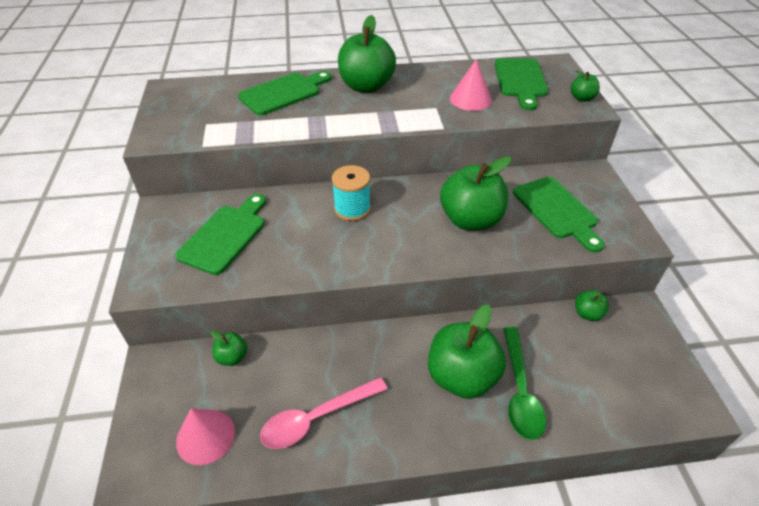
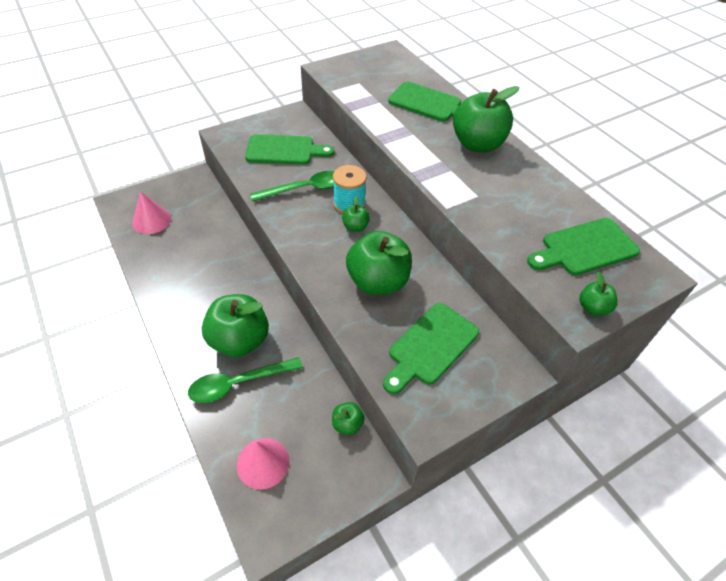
camera: 65 degrees right, 5 degrees up
(232, 357) = (213, 209): green apple -> green apple (355, 227)
(307, 235) = (305, 189): none -> green spoon
(316, 418) = (178, 267): pink spoon -> none
(470, 99) = (513, 216): pink cone -> pink cone (263, 463)

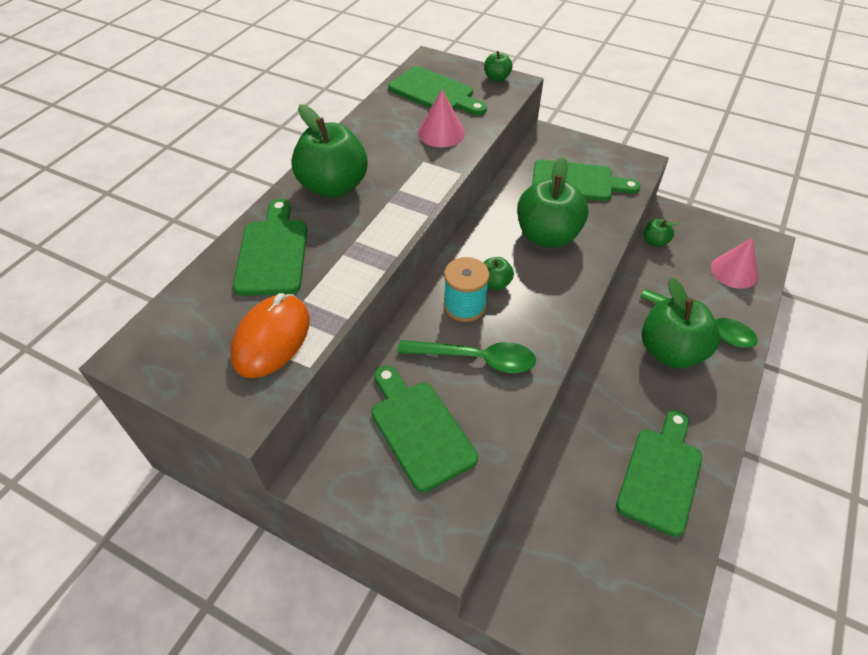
camera: 120 degrees left, 0 degrees up
(151, 220) = (629, 582): pink cone -> pink cone (441, 133)
(177, 269) = (661, 475): none -> green cutting board
(305, 189) = (476, 359): green spoon -> green spoon turned 150 degrees clockwise
(362, 86) = (271, 338): none -> orange mouse

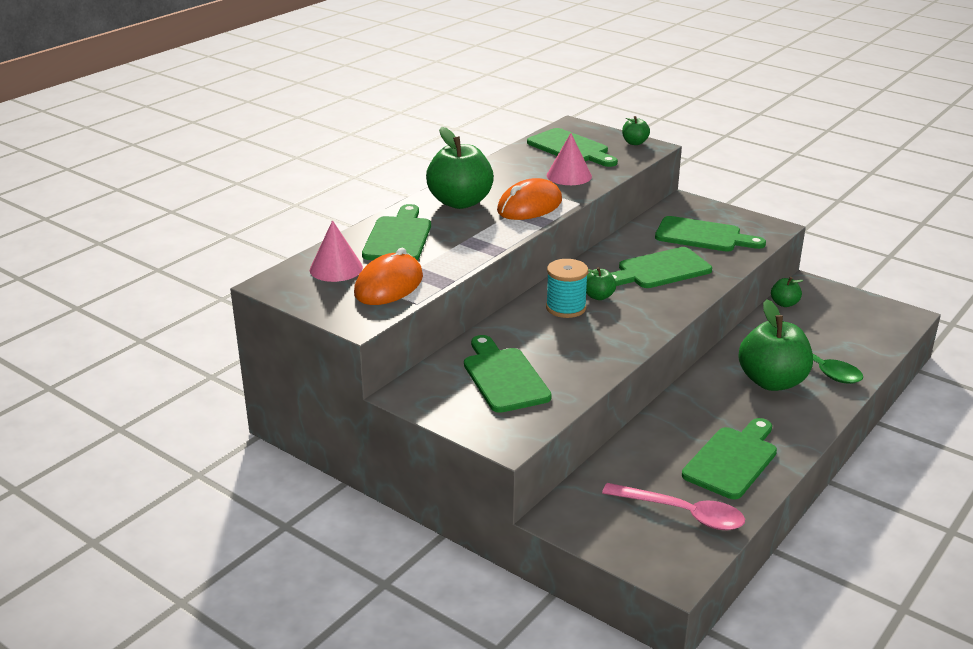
camera: 10 degrees right, 20 degrees down
(409, 184) = (529, 206): none -> orange mouse
(476, 359) = (566, 341): green spoon -> none
(547, 236) = (660, 270): green apple -> green cutting board
(630, 569) = (682, 513): none -> pink spoon
(734, 271) = (861, 332): pink cone -> pink cone (336, 268)

